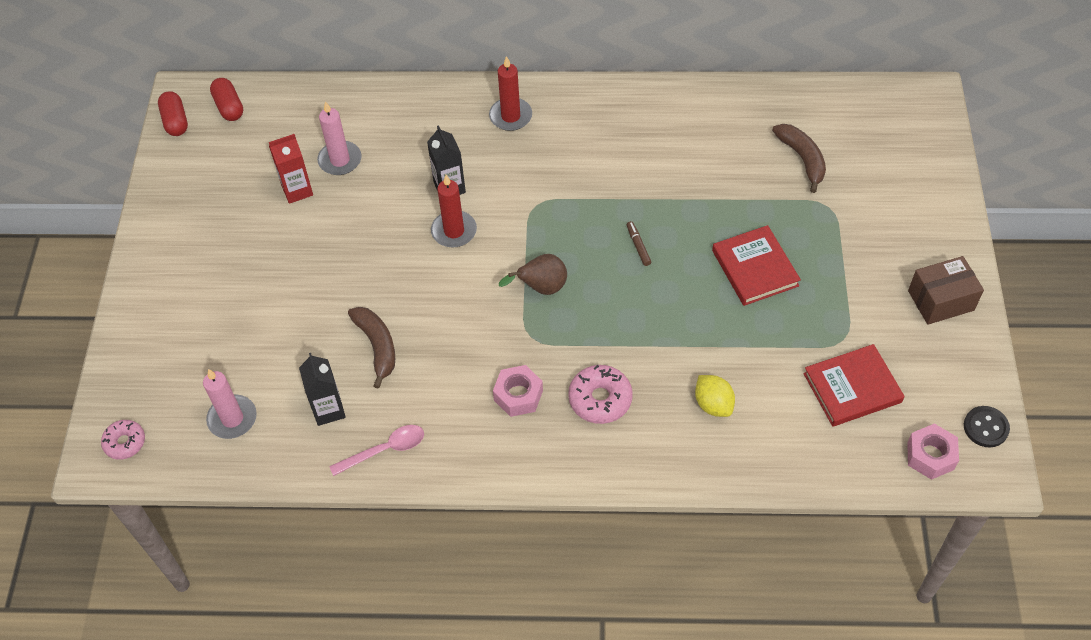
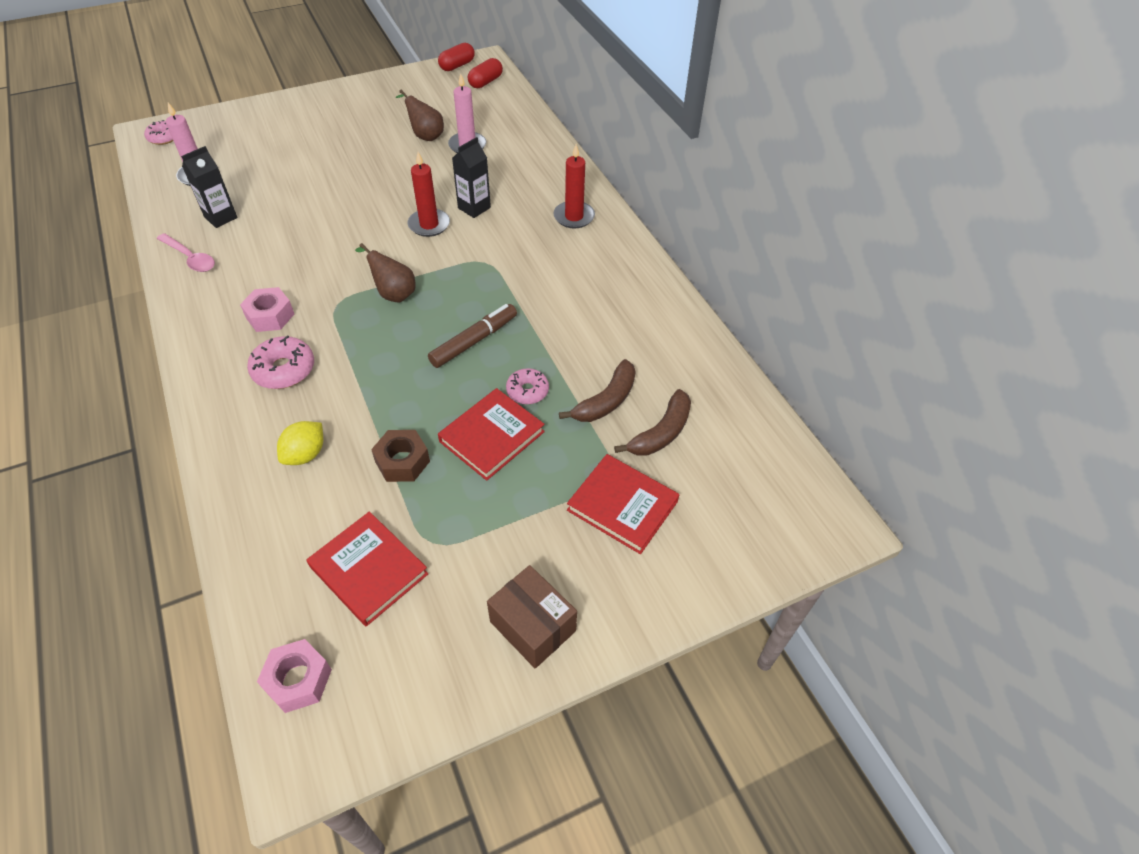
camera: 60 degrees right, 5 degrees down
(297, 190) = (425, 136): red carton -> brown pear
(377, 346) = (291, 222): brown banana -> brown banana (606, 401)
(638, 246) = (473, 341): brown marker -> brown marker, size x1.92
(716, 228) = (527, 391): none -> pink donut
(753, 337) = (402, 461): none -> brown nut
(860, 210) = (622, 506): none -> red book
(985, 427) = (359, 733): black button -> none

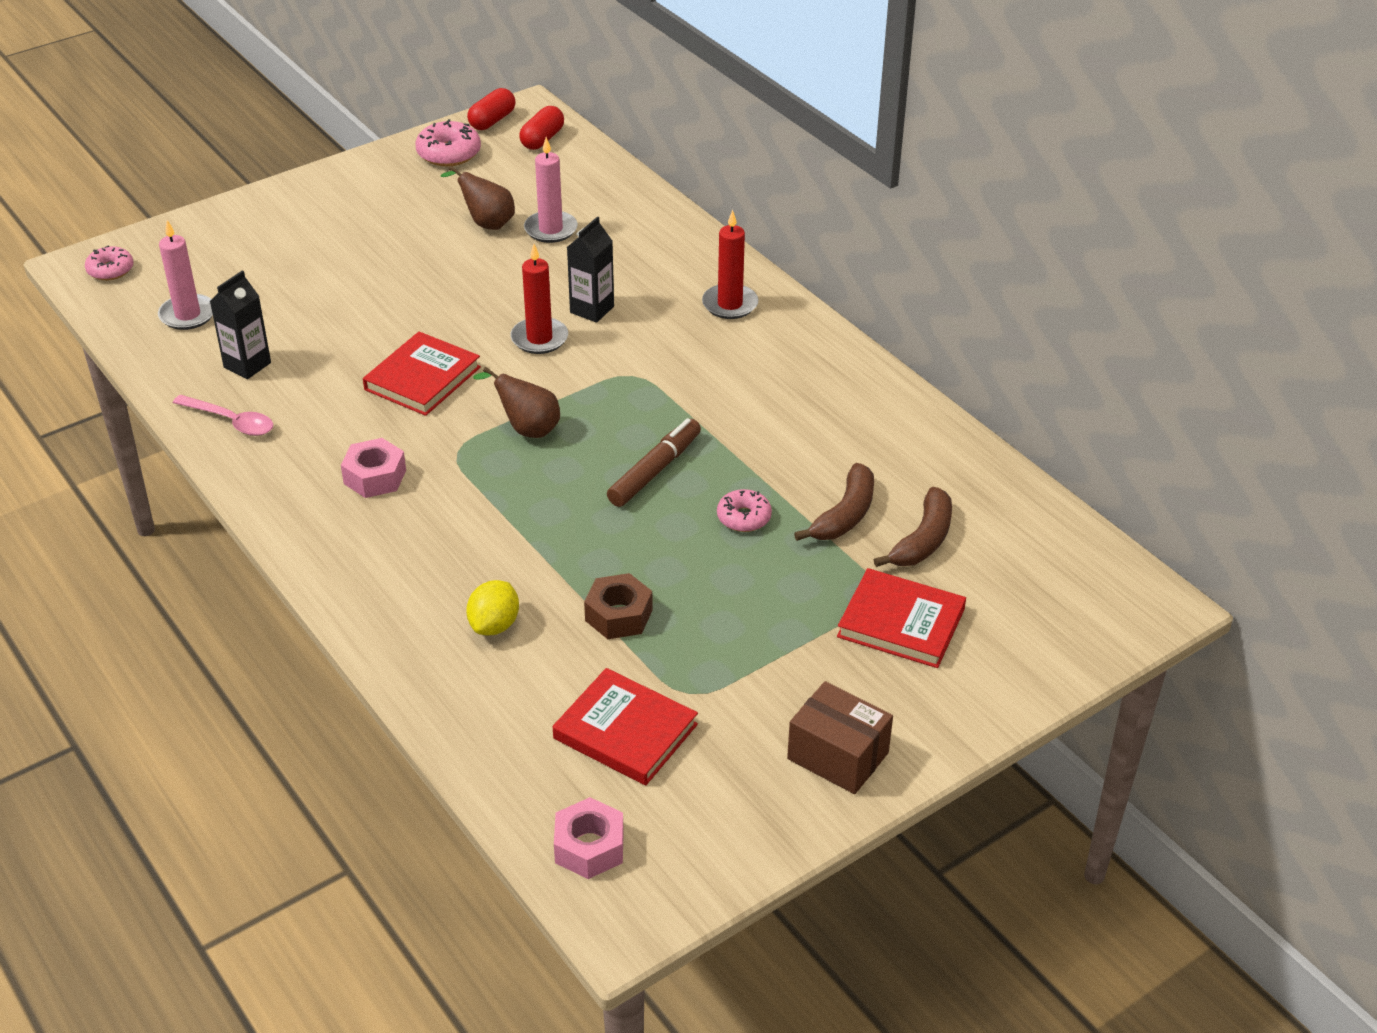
camera: 10 degrees left, 10 degrees down
(284, 370) = (423, 536): pink donut -> pink donut (449, 153)
(492, 436) = (718, 573): red book -> red book (422, 378)

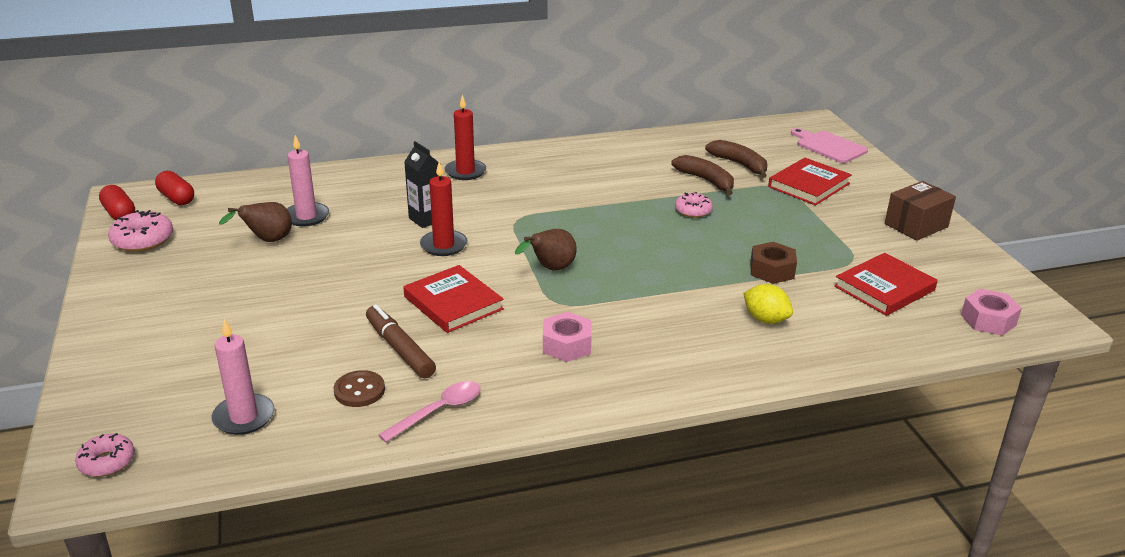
camera: 70 degrees left, 10 degrees down
(247, 365) = (359, 390): black carton -> brown button
(654, 471) = (628, 231): brown marker -> brown marker (400, 349)
(1065, 631) = (829, 146): none -> pink cutting board

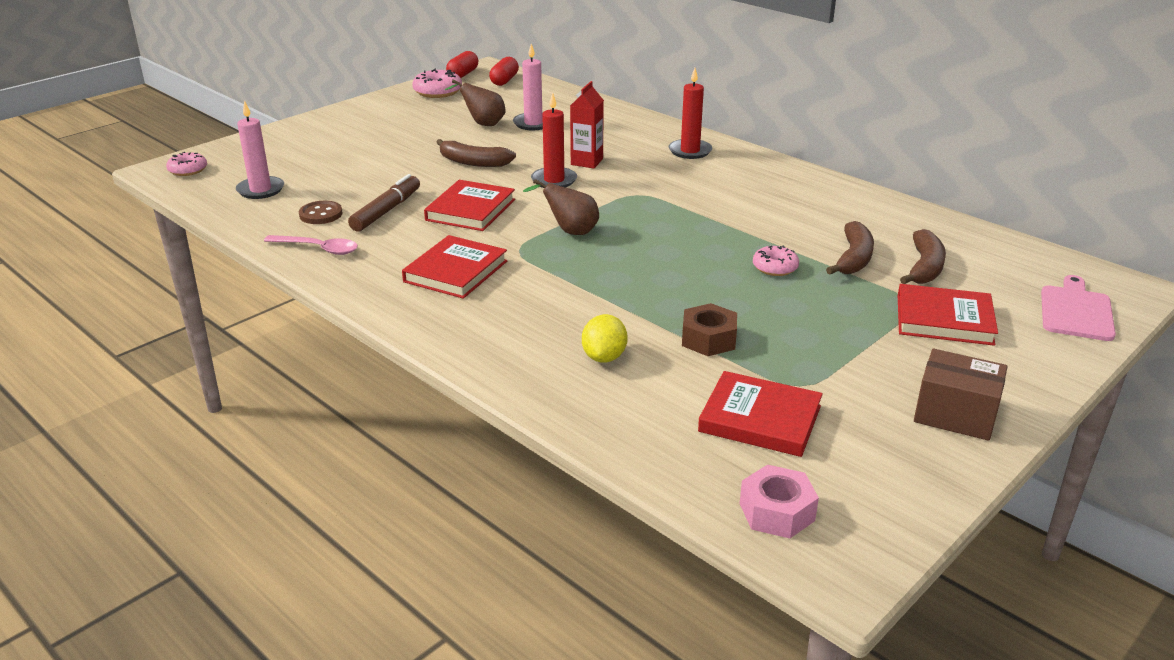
camera: 60 degrees right, 0 degrees up
(351, 272) = (473, 162): none -> brown banana
(426, 219) = (586, 162): black carton -> red carton
(566, 345) = (456, 271): pink nut -> red book

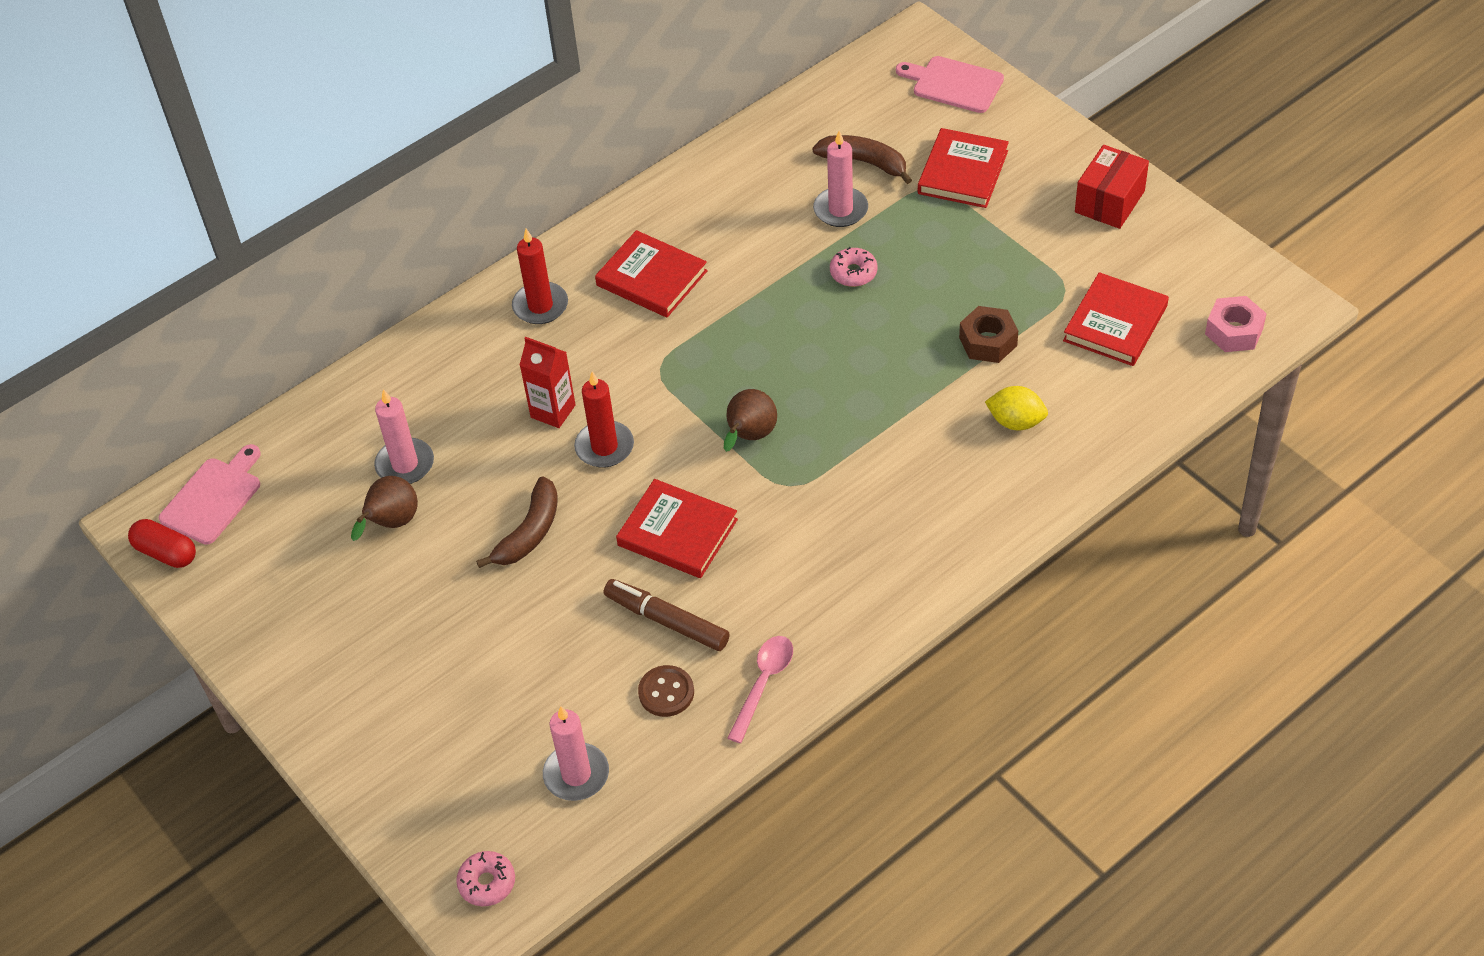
camera: 80 degrees left, 20 degrees up
(437, 92) = (239, 584): pink donut -> none
(456, 271) = (835, 543): red book -> red book (651, 278)
(504, 81) = (214, 498): red capsule -> pink cutting board
(853, 258) = (840, 210): brown banana -> pink candle
(955, 414) = (1109, 202): brown box -> red box

